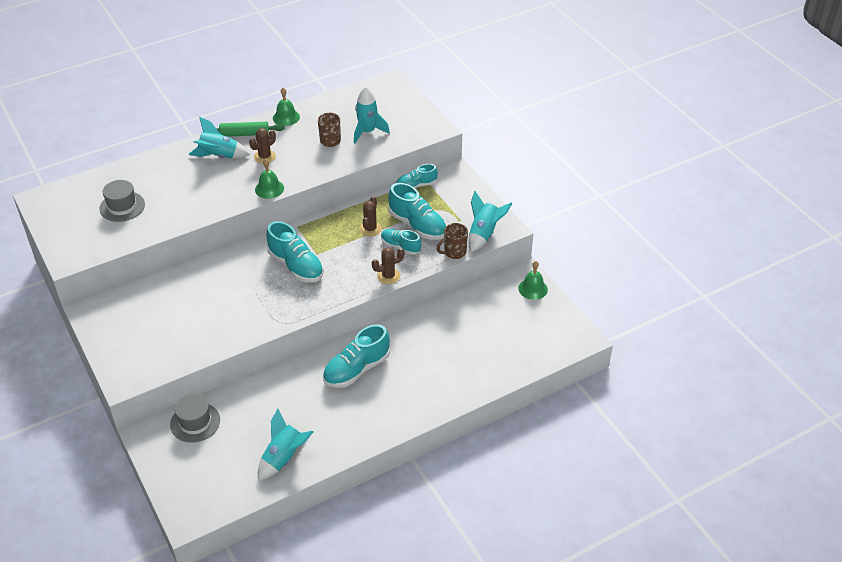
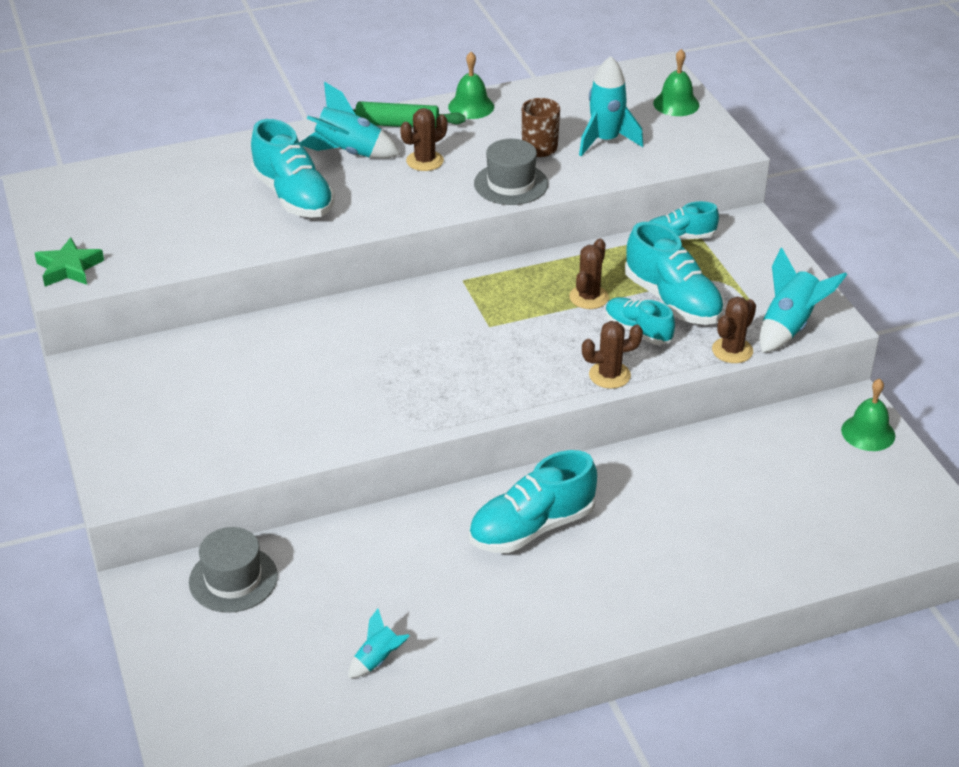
camera: 10 degrees right, 5 degrees down
(67, 251) = (69, 268): none -> green star
(122, 206) = (173, 211): grey hat -> grey hat (511, 184)
(269, 189) = (423, 209): green bell -> green bell (676, 104)
(284, 457) = (378, 660): turquoise rocket -> turquoise rocket, size x0.56
(296, 266) = (450, 341): turquoise shoe -> turquoise shoe (293, 196)
(454, 252) = (732, 350): brown mug -> brown cactus

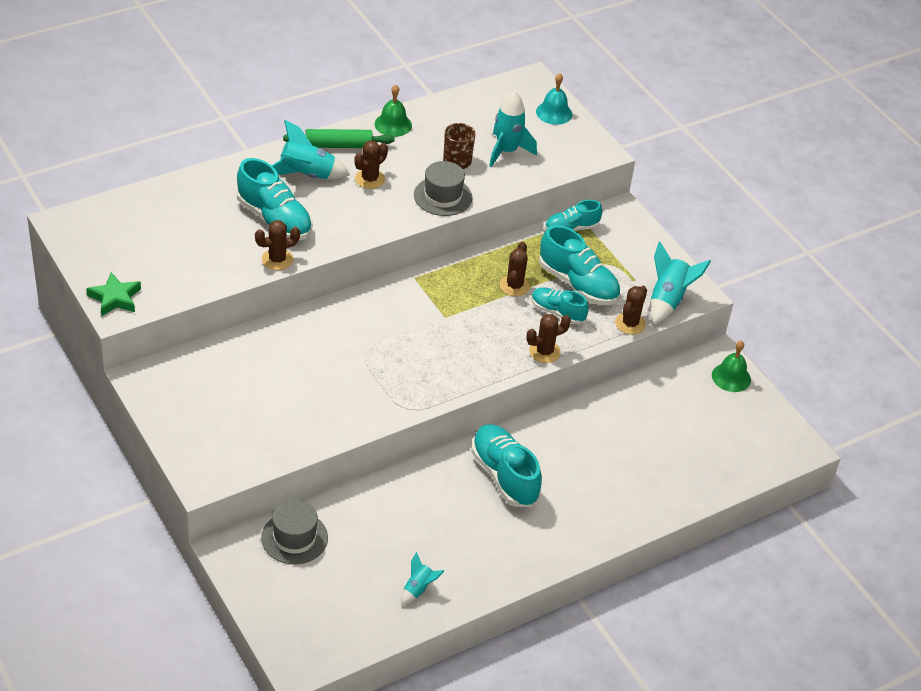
camera: 15 degrees left, 5 degrees up
(282, 239) = (277, 259): none -> brown cactus
(532, 528) = (504, 476): turquoise shoe -> turquoise shoe turned 105 degrees clockwise
(676, 104) = (554, 112): green bell -> turquoise bell

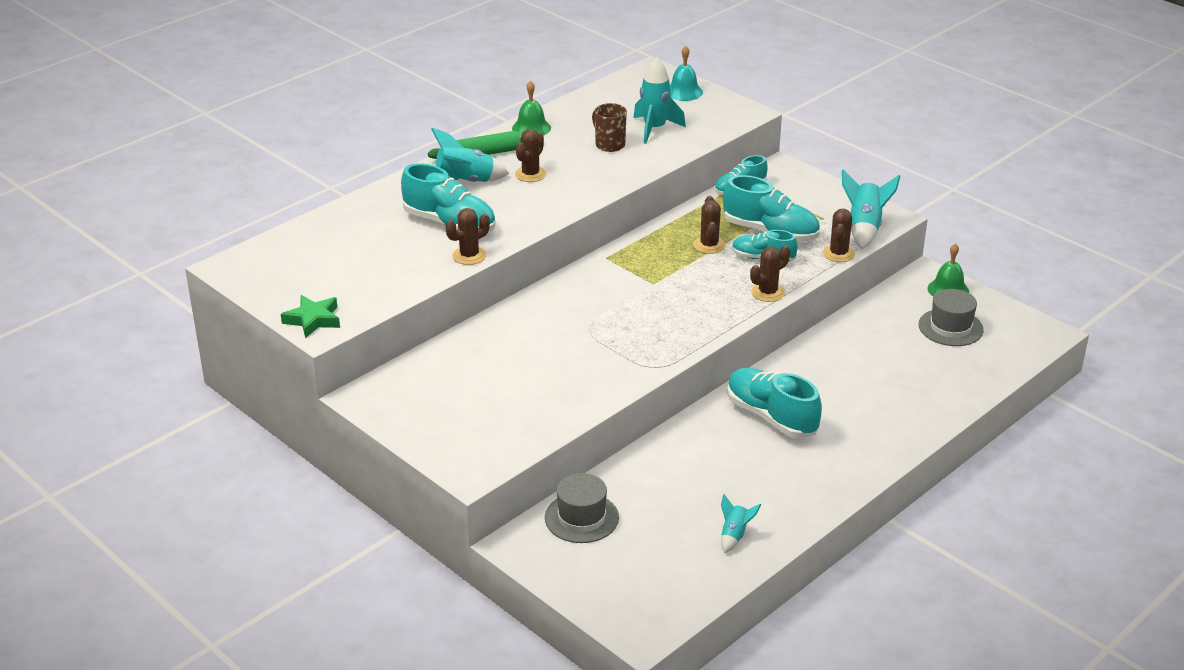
camera: 10 degrees left, 10 degrees down
(442, 196) = (610, 175): grey hat -> grey hat (950, 327)

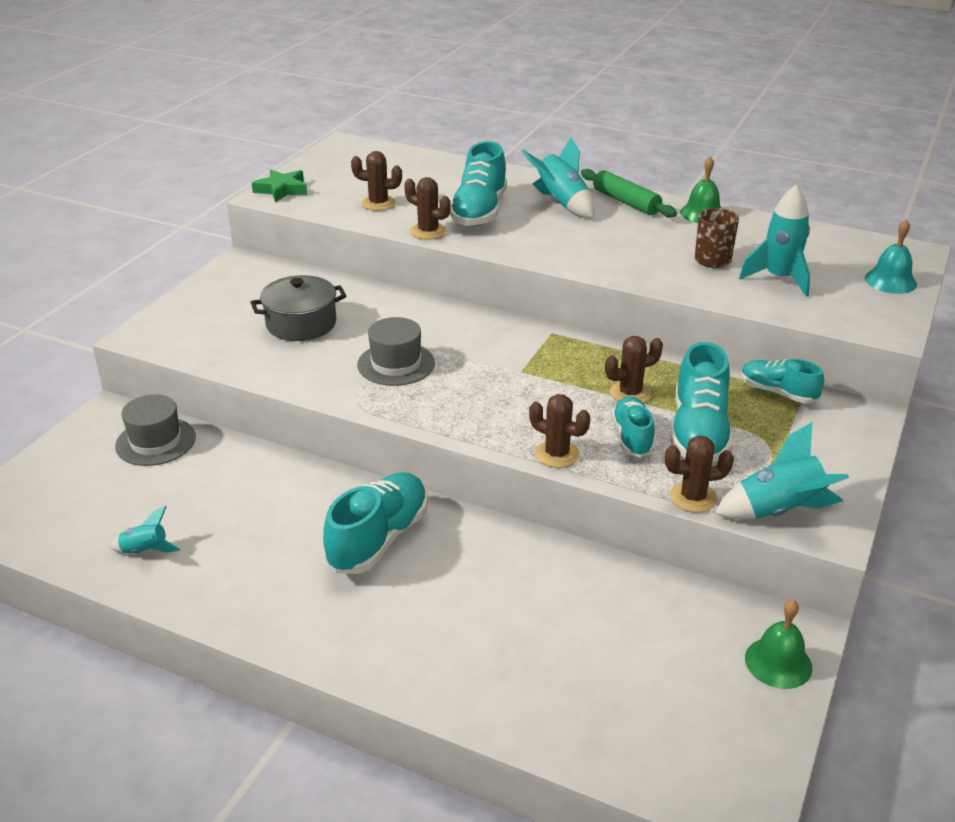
camera: 70 degrees right, 0 degrees up
(510, 377) = (301, 324): none -> grey pot
(530, 174) = (607, 230): brown cactus -> brown cactus (378, 203)
(950, 327) = (679, 680): grey hat -> grey hat (396, 364)

